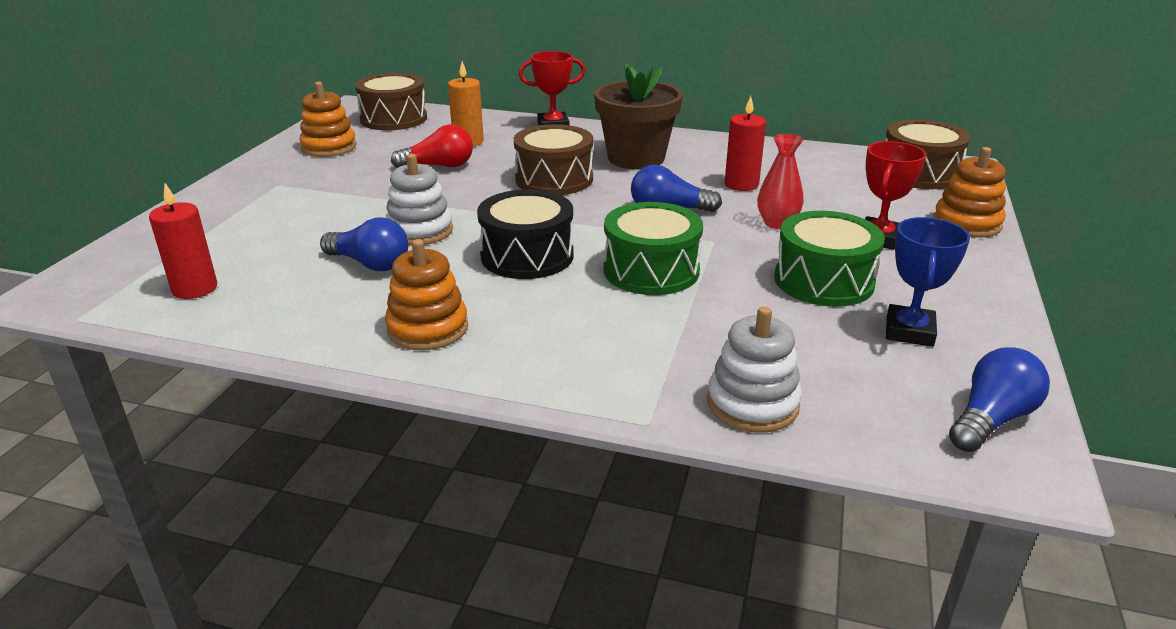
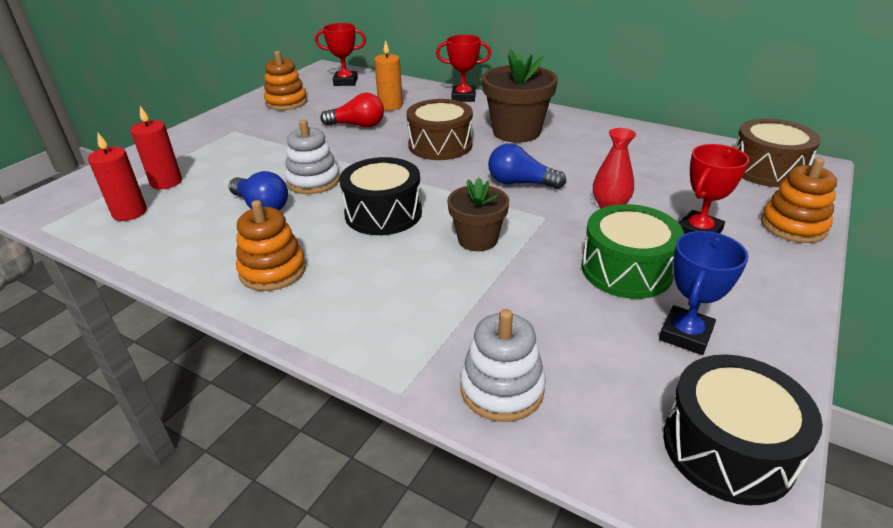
camera: 15 degrees right, 5 degrees up
(393, 119) = (345, 82): brown drum -> red trophy
(651, 270) = (477, 240): green drum -> brown flower pot
(741, 184) = (595, 165): red candle -> red candle (166, 182)
(991, 419) = (728, 448): blue light bulb -> black drum

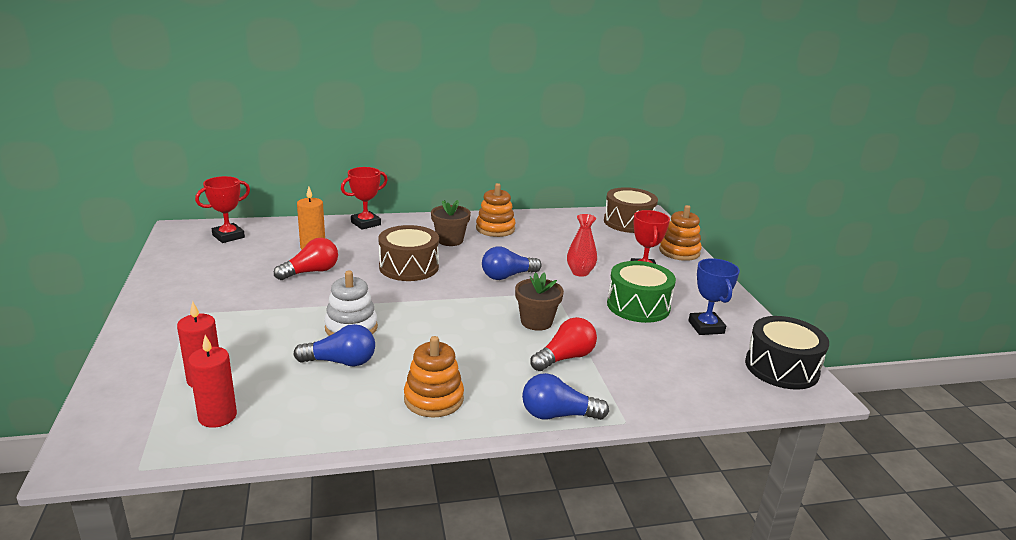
camera: 45 degrees left, 10 degrees down
(286, 102) = (198, 271): orange stacking toy -> orange stacking toy (495, 229)
(347, 344) = (558, 415): none -> blue light bulb
(383, 213) = (448, 330): black drum -> none
(448, 289) = (565, 358): none -> red light bulb
(502, 389) = (668, 393): white stacking toy -> none
(516, 132) = (450, 240): brown flower pot -> brown flower pot, size x0.62

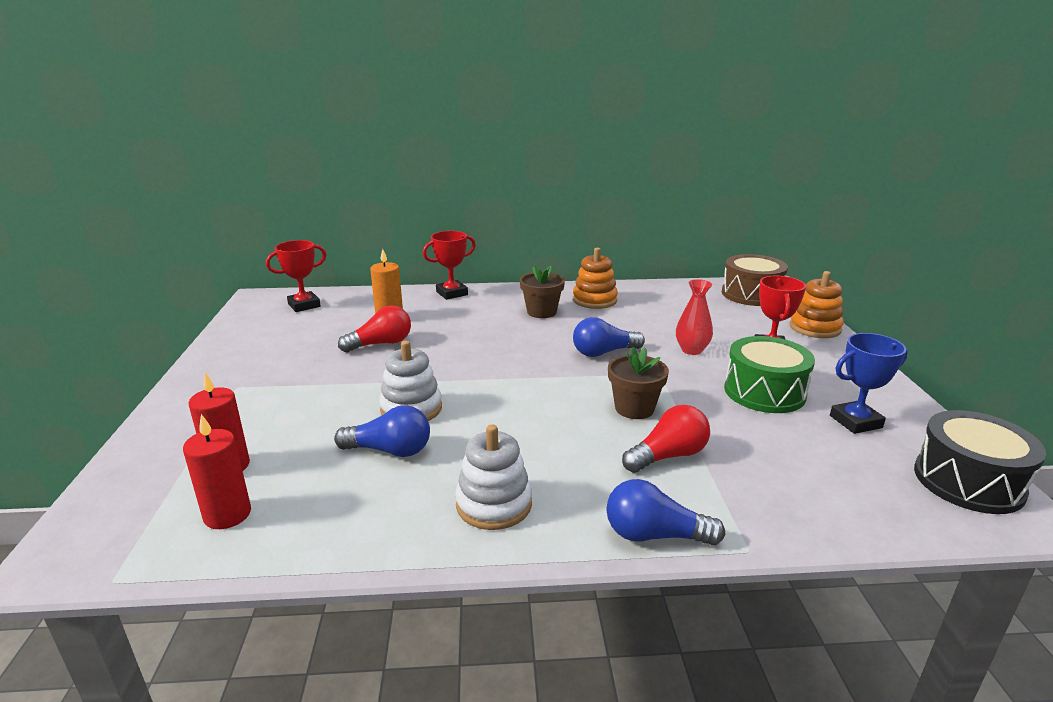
camera: 10 degrees right, 0 degrees up
(409, 267) = (490, 340): brown drum -> none
(433, 399) = (494, 504): orange stacking toy -> white stacking toy
(706, 327) = (855, 421): blue trophy -> blue trophy turned 75 degrees clockwise

